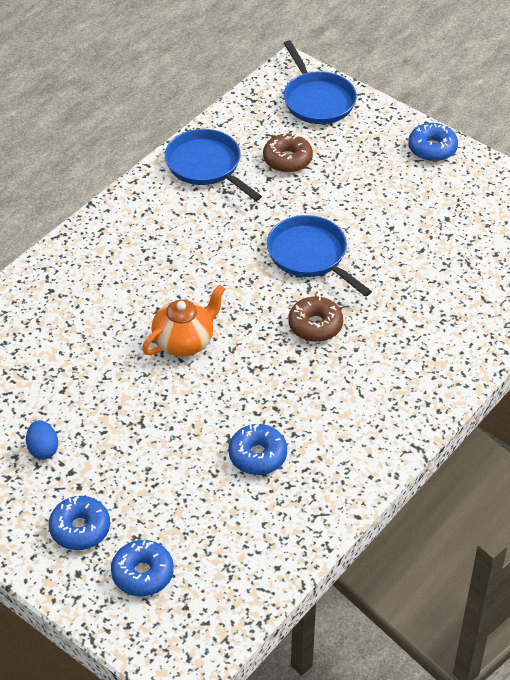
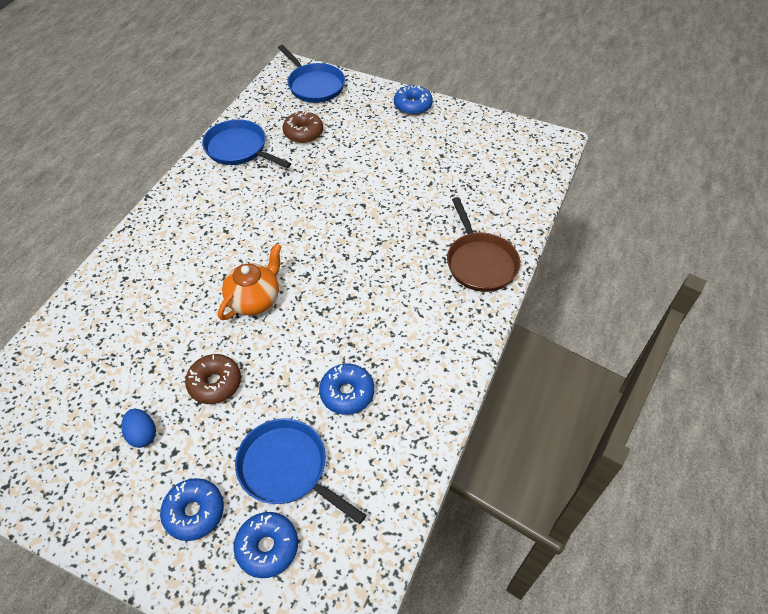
camera: 15 degrees left, 5 degrees up
(310, 255) = (343, 204): blue pan -> blue pan (287, 468)
(315, 325) = (364, 262): brown donut -> brown donut (215, 383)
(447, 352) = (480, 262): none -> brown pan

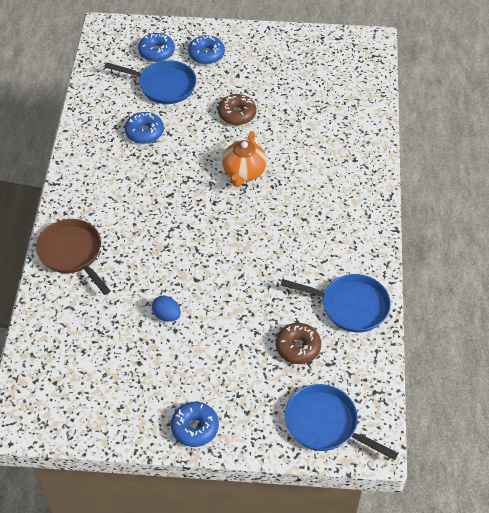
camera: 160 degrees right, 0 degrees up
(142, 434) = (263, 78): blue egg -> blue egg (167, 315)

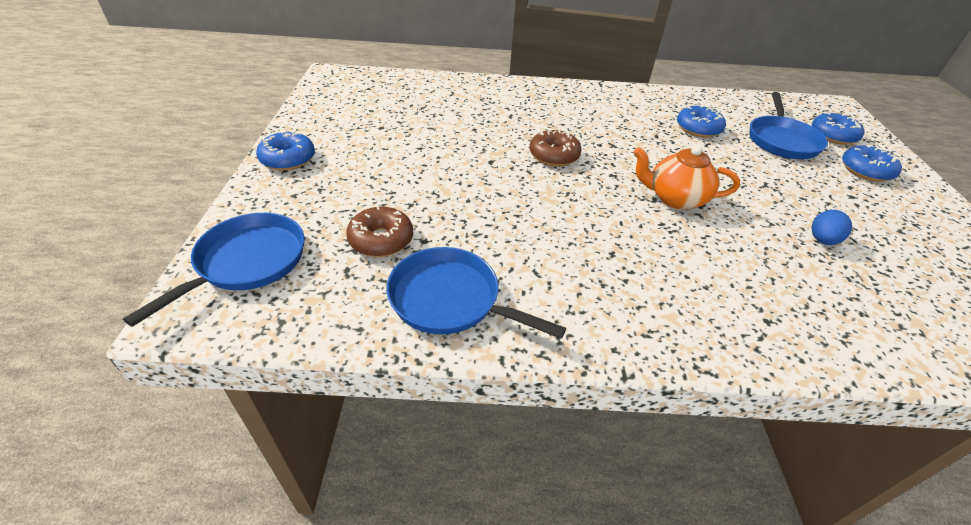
camera: 85 degrees right, 10 degrees down
(72, 253) = (516, 93): brown pan -> none
(167, 315) = (440, 142): blue egg -> blue egg (822, 240)
(237, 114) = (777, 194): brown donut -> brown donut (554, 156)
(350, 306) = (450, 299): blue pan -> blue pan turned 105 degrees clockwise

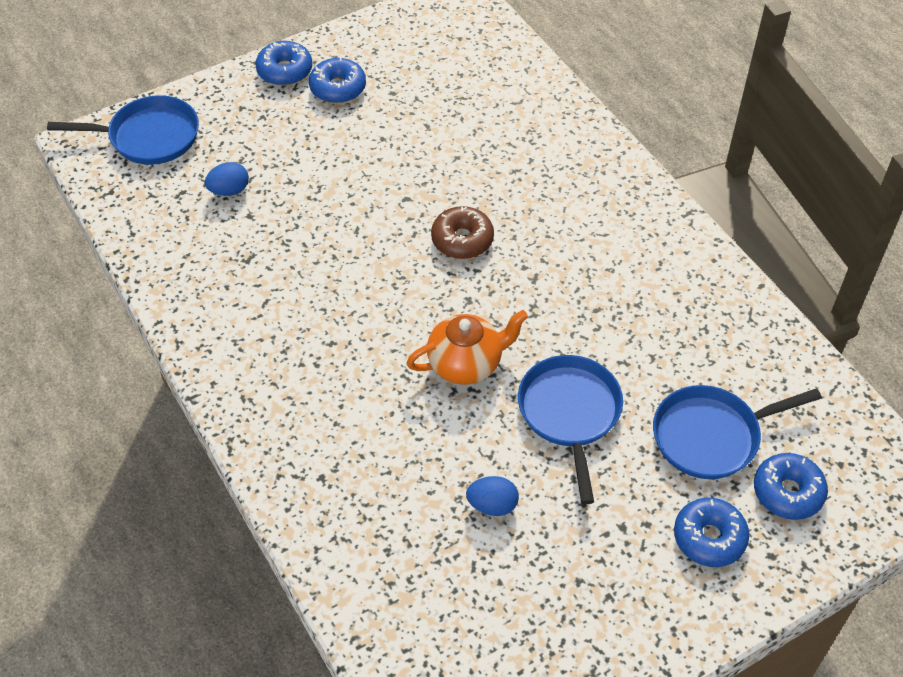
camera: 60 degrees right, 10 degrees up
(381, 240) = (229, 190): brown donut -> blue egg
(450, 299) = (195, 265): blue pan -> blue pan (570, 414)
(675, 198) = (466, 363): orange teapot -> orange teapot turned 90 degrees clockwise
(698, 129) = (656, 343): blue donut -> blue donut (338, 88)

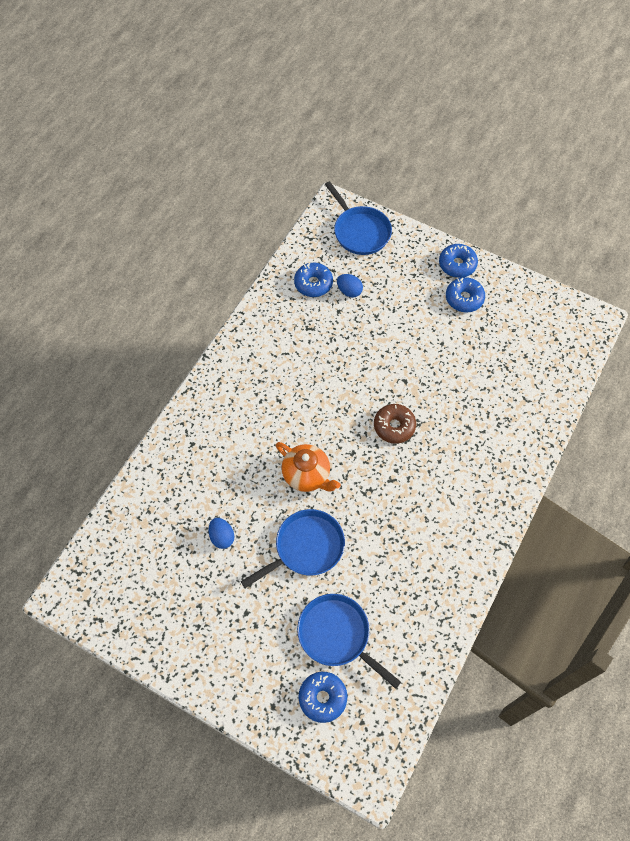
camera: 60 degrees right, 10 degrees up
(709, 538) = (265, 665): blue donut -> blue donut (313, 283)

